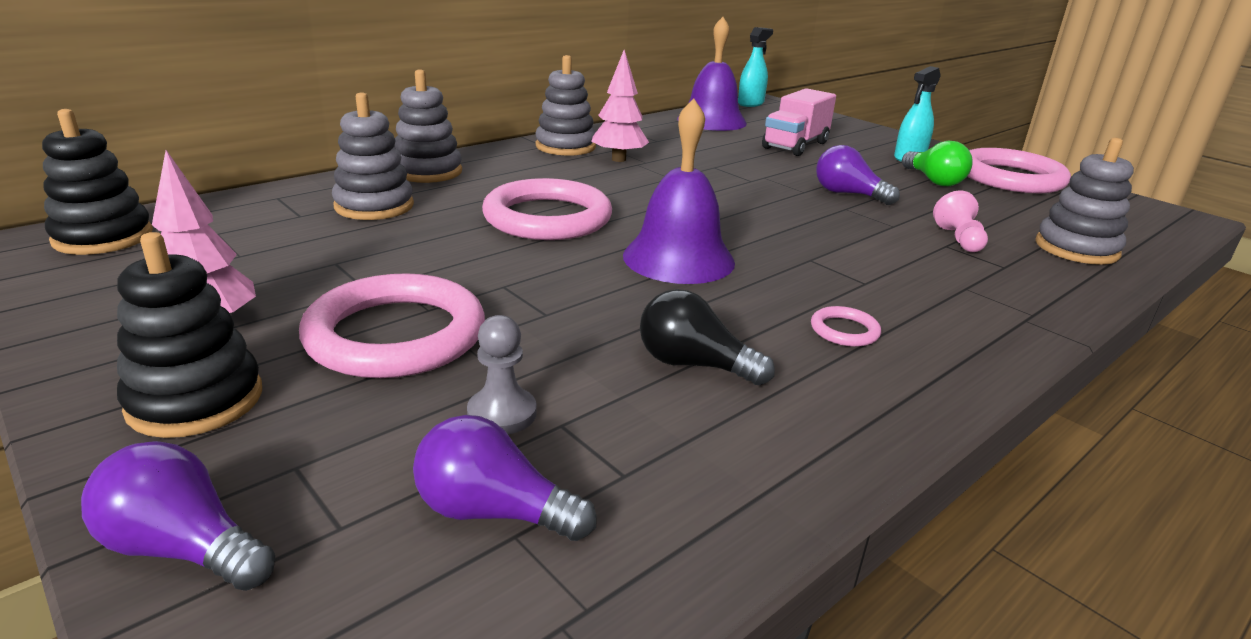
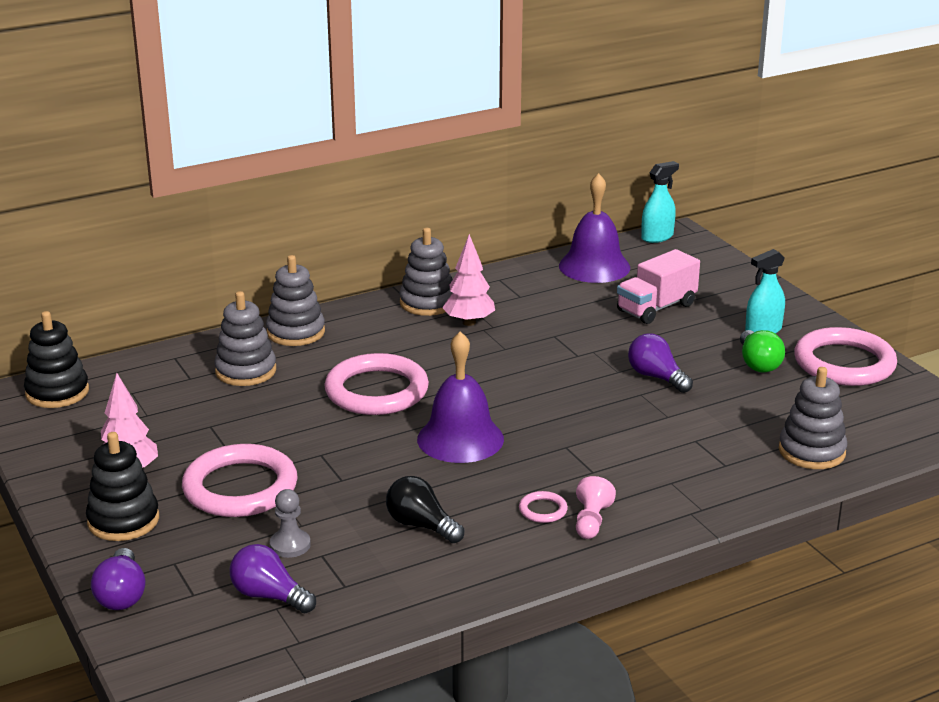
camera: 15 degrees right, 0 degrees up
(184, 548) = (122, 595): purple light bulb -> purple light bulb turned 135 degrees counterclockwise
(959, 239) = (713, 435): pink pawn -> pink pawn (591, 521)

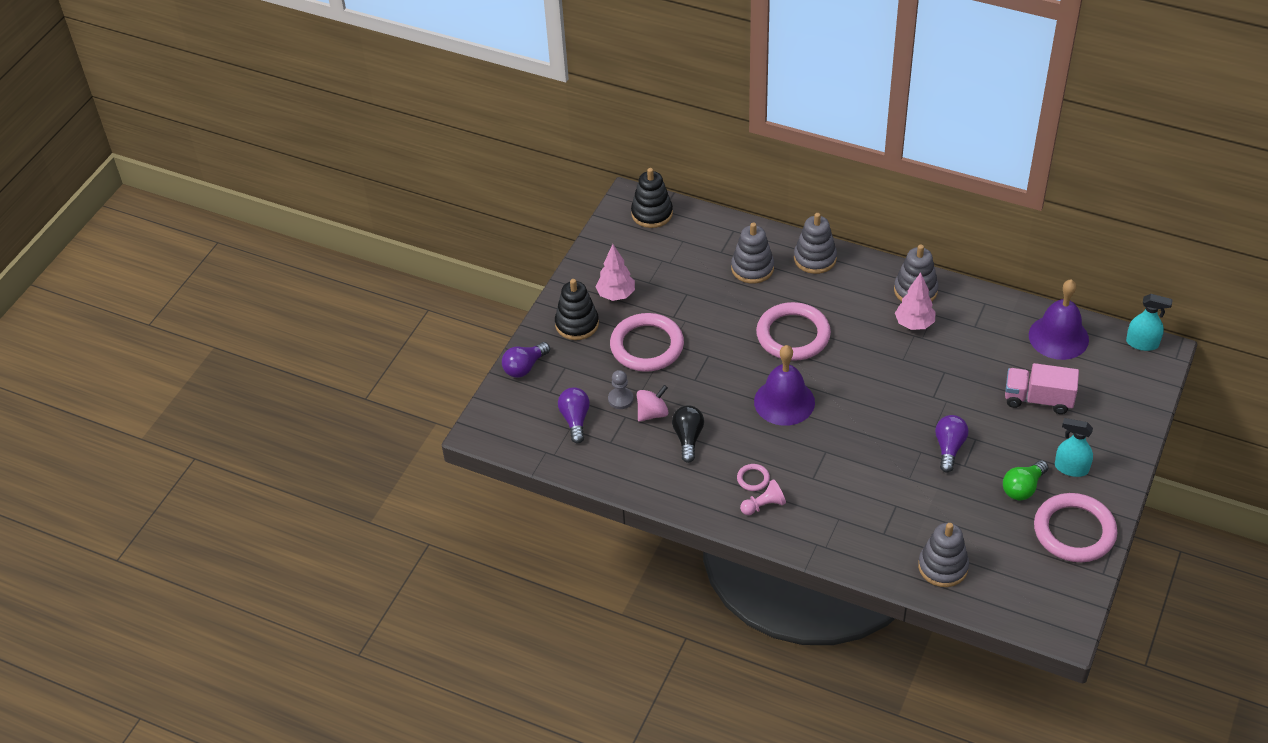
camera: 55 degrees right, 20 degrees up
(347, 532) = (652, 413): none -> pink spinning top

